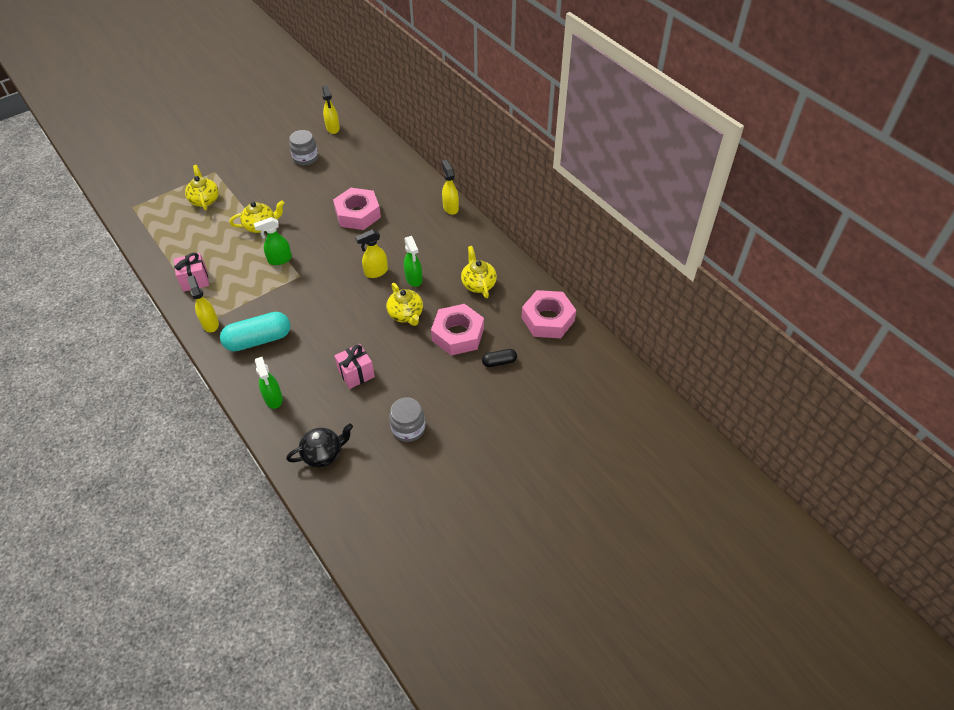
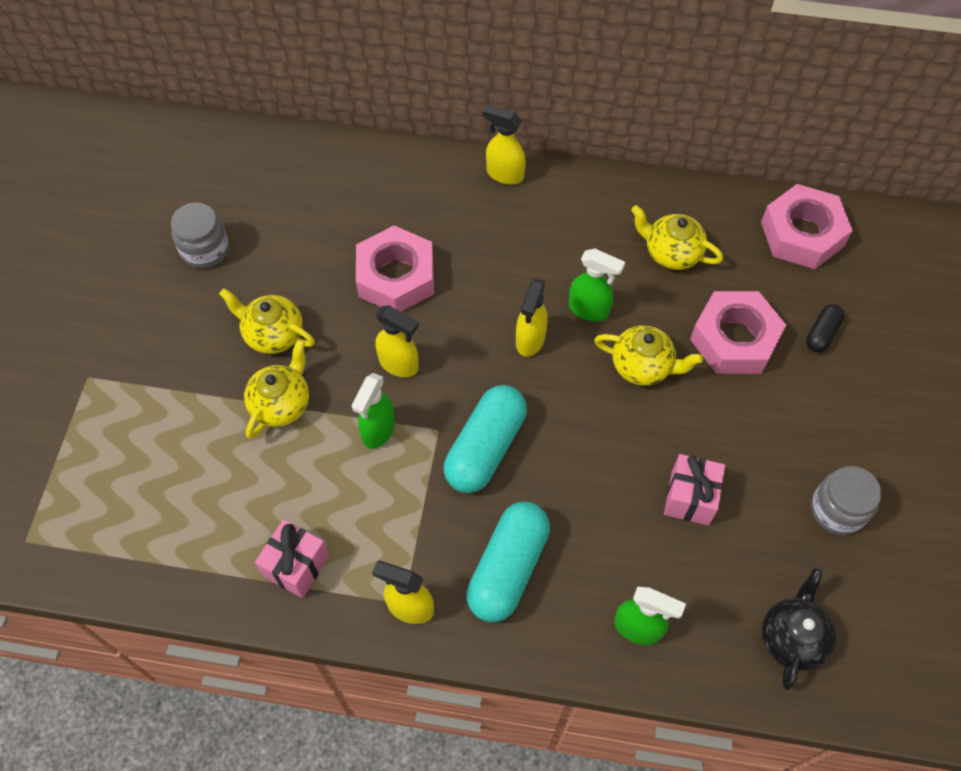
camera: 45 degrees left, 10 degrees up
(205, 200) = (135, 433): yellow teapot -> yellow teapot (273, 334)
(307, 295) = (485, 448): none -> turquoise capsule
(333, 128) = (185, 174): yellow spray bottle -> yellow spray bottle (399, 364)

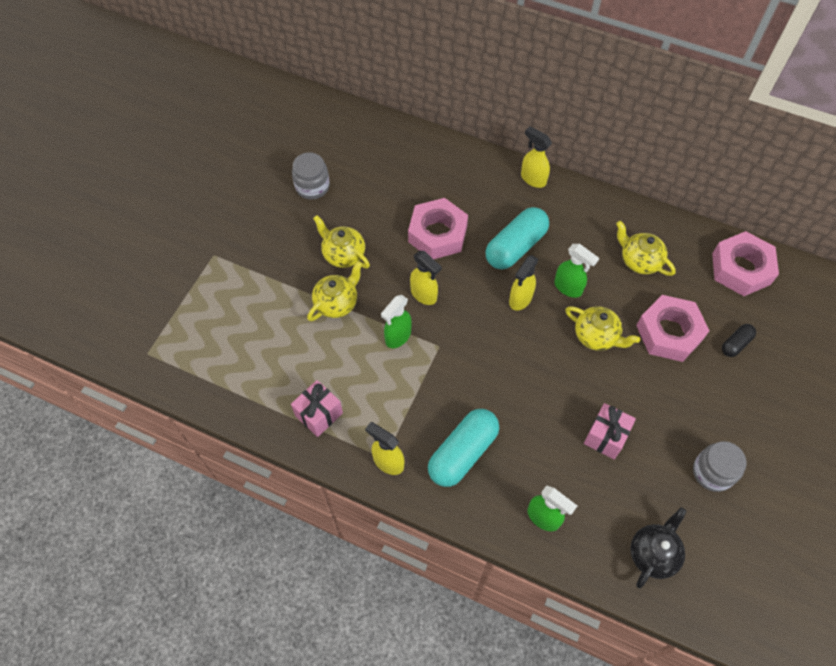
camera: 15 degrees right, 0 degrees up
(485, 448) = (469, 366): turquoise capsule -> turquoise capsule (515, 247)

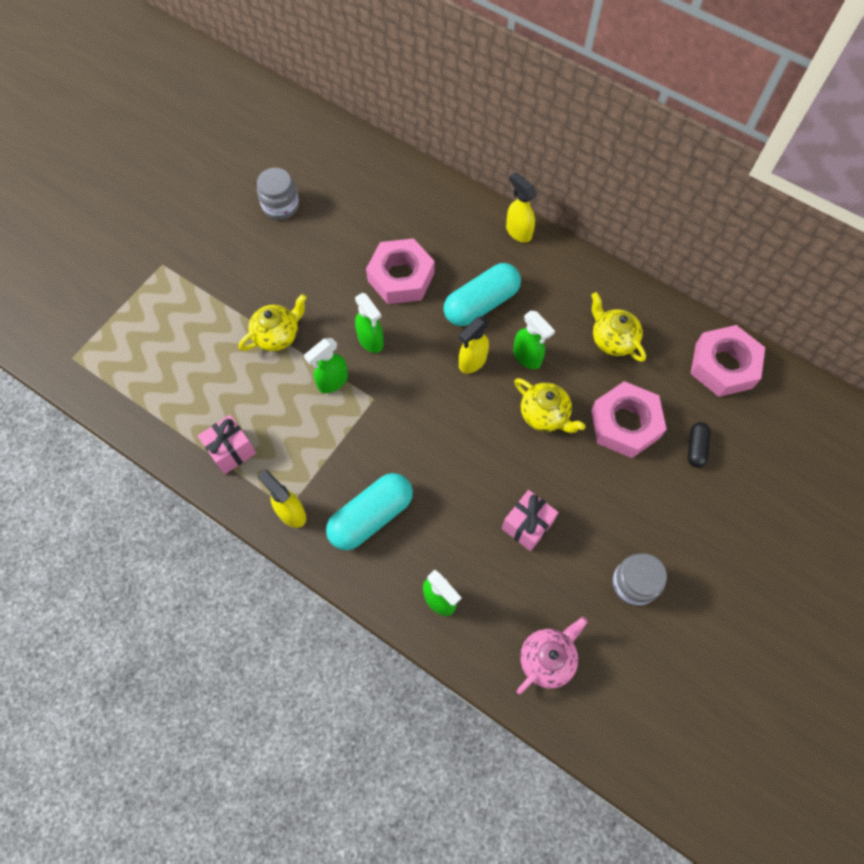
camera: 10 degrees right, 5 degrees up
(343, 254) = (296, 284): yellow teapot -> none
(424, 295) = (371, 341): yellow spray bottle -> green spray bottle
(653, 553) = (547, 659): black teapot -> pink teapot
(735, 344) = (696, 448): black capsule -> black capsule turned 45 degrees counterclockwise

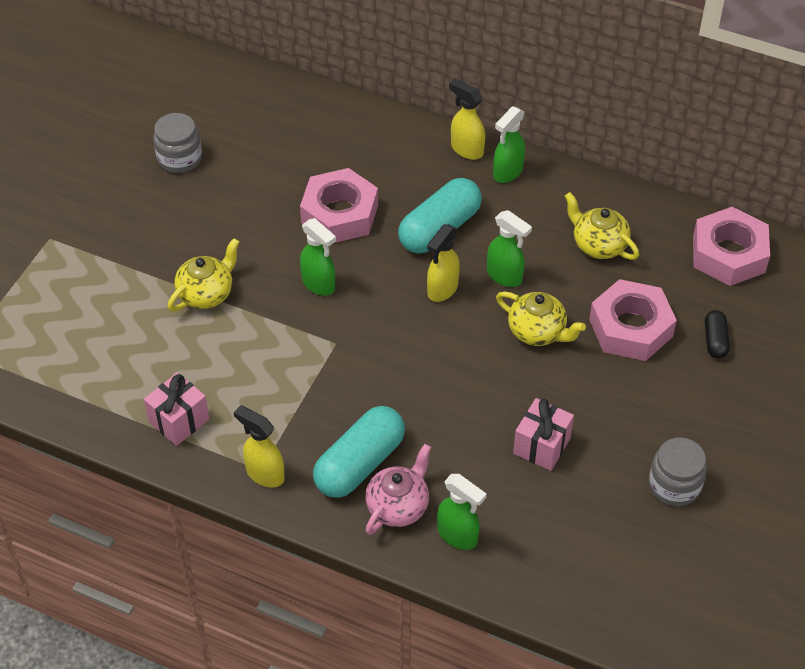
camera: 10 degrees left, 15 degrees down
(332, 382) = (283, 332): green spray bottle -> green spray bottle (507, 172)
(547, 659) = (593, 575): pink teapot -> pink teapot (398, 506)

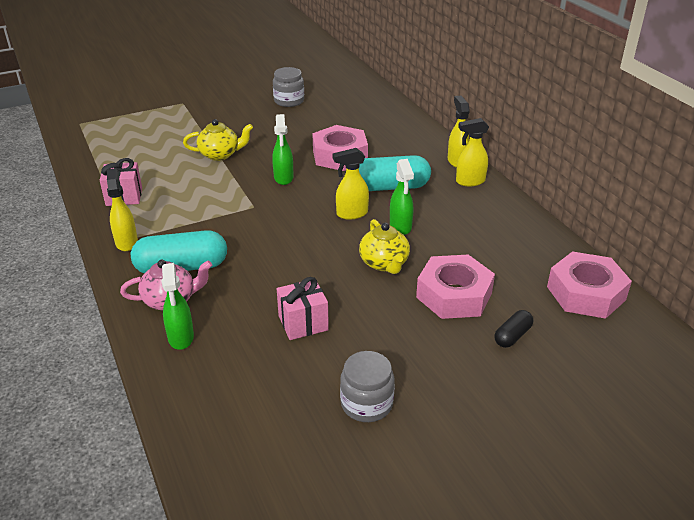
camera: 40 degrees right, 15 degrees down
(507, 172) = (469, 181): green spray bottle -> yellow spray bottle
(598, 245) = (487, 242): yellow teapot -> none

